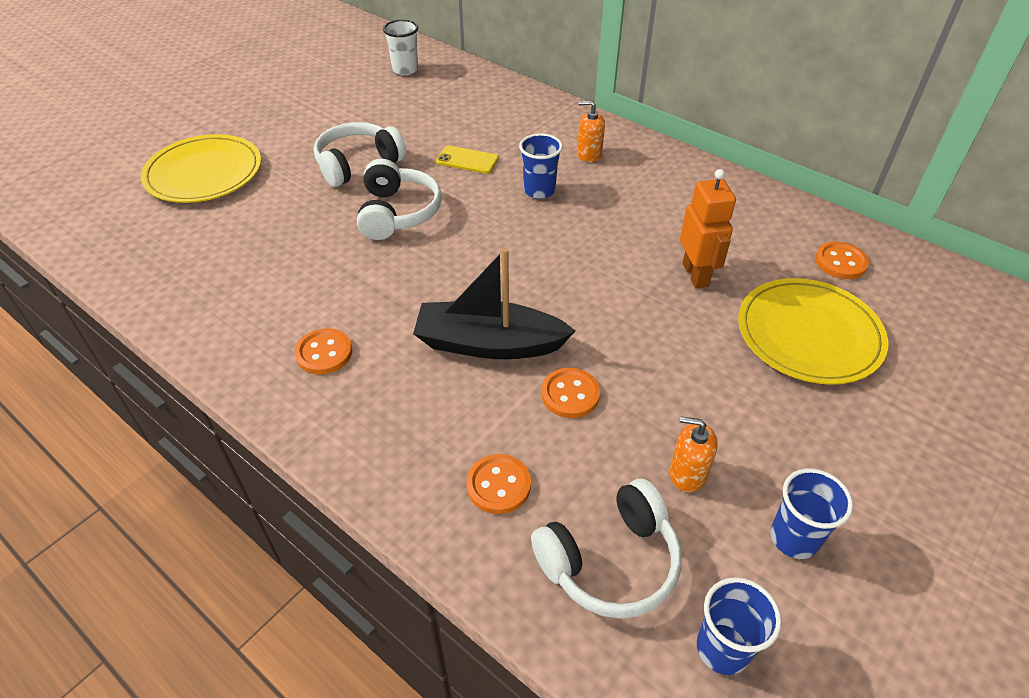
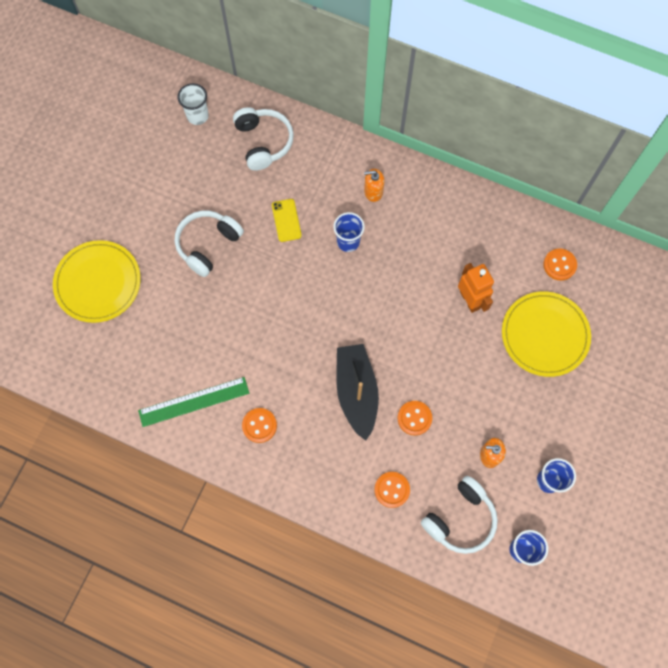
camera: 15 degrees left, 25 degrees up
(246, 307) = (194, 401): none -> green ruler
(398, 213) = (257, 290): white headphones -> white headphones (263, 142)
(467, 160) = (286, 220): yellow phone -> yellow phone turned 75 degrees clockwise
(489, 344) = (356, 392): black boat -> black boat turned 90 degrees clockwise

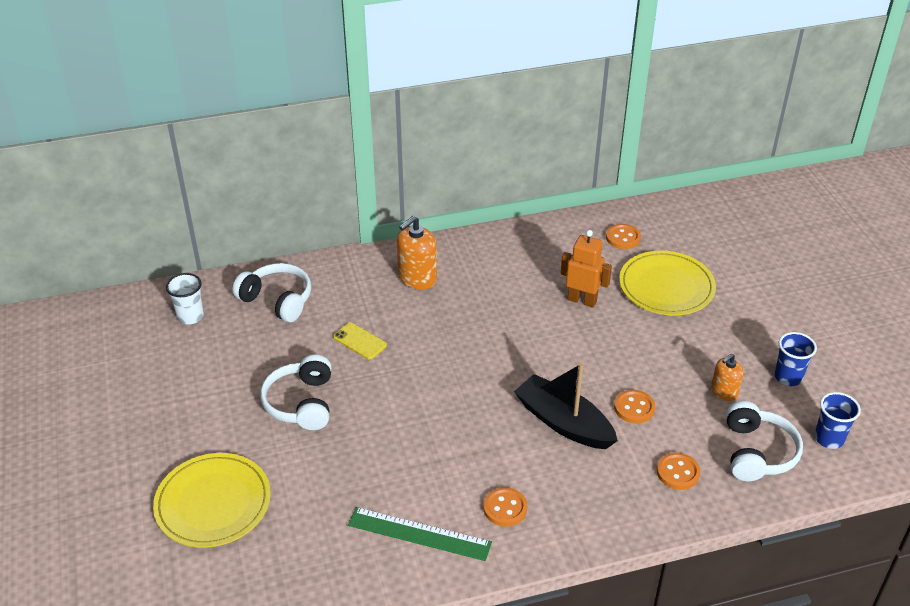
camera: 40 degrees left, 30 degrees down
(194, 401) = (419, 533): green ruler -> green ruler turned 75 degrees clockwise
(348, 242) = (433, 323): blue cup -> none
(373, 192) = (417, 278): orange soap dispenser -> orange soap dispenser, size x1.62

